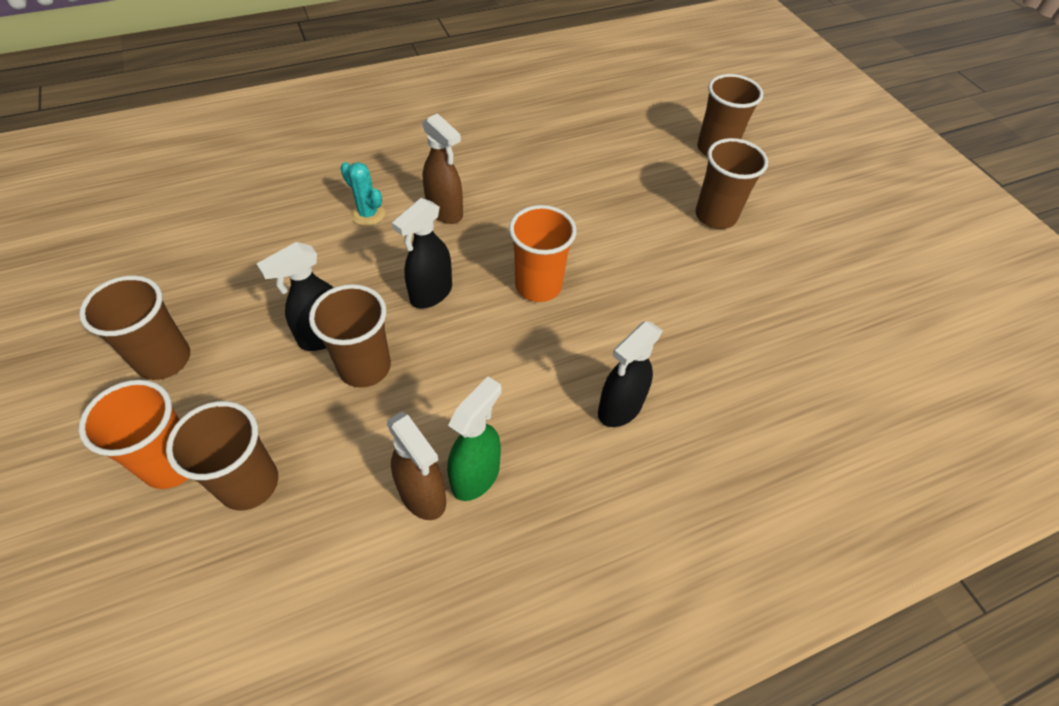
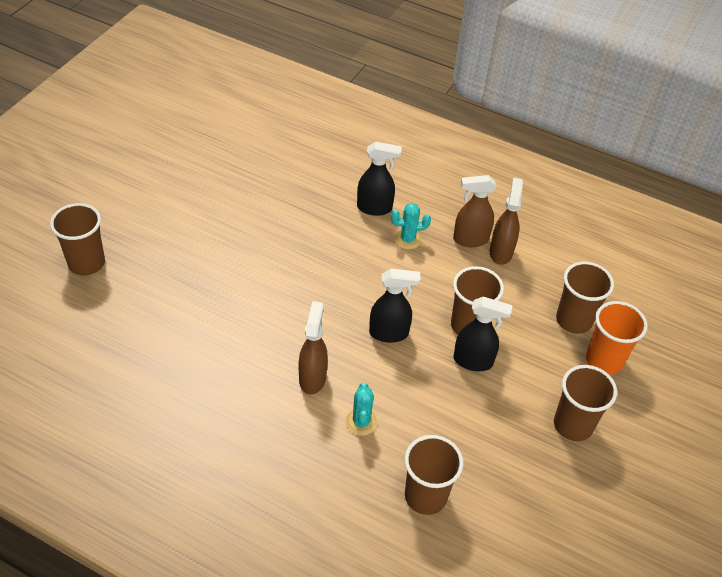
camera: 130 degrees left, 5 degrees down
(476, 476) = (470, 239): green spray bottle -> brown spray bottle
(538, 286) = (327, 286): orange cup -> none
(538, 404) = (408, 239): none -> turquoise cactus
(715, 216) = (172, 232): brown cup -> brown cup (425, 496)

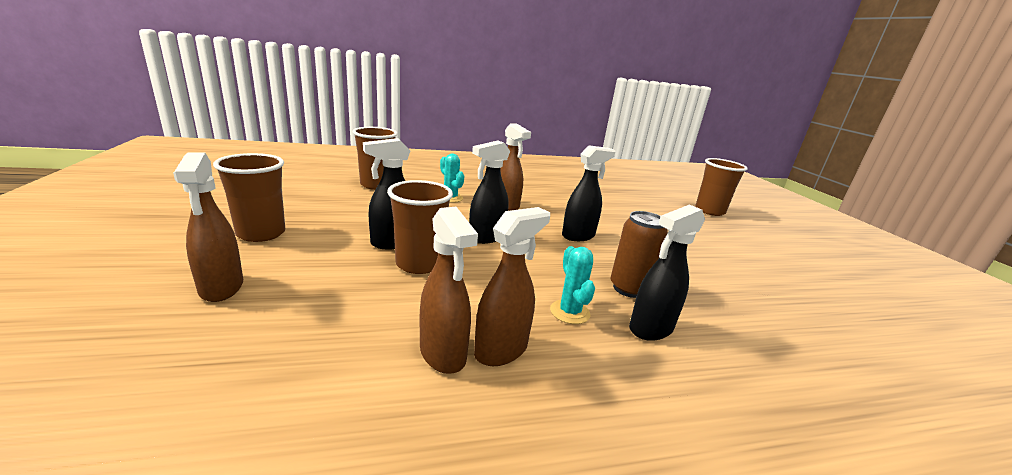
camera: 140 degrees right, 25 degrees down
(302, 297) = (578, 236): none -> black spray bottle
(345, 234) = (628, 288): none -> brown can
(408, 239) = (569, 312): turquoise cactus -> turquoise cactus turned 60 degrees counterclockwise
(573, 320) = (279, 313): brown cup -> none
(604, 360) = (221, 288): orange cup -> brown spray bottle

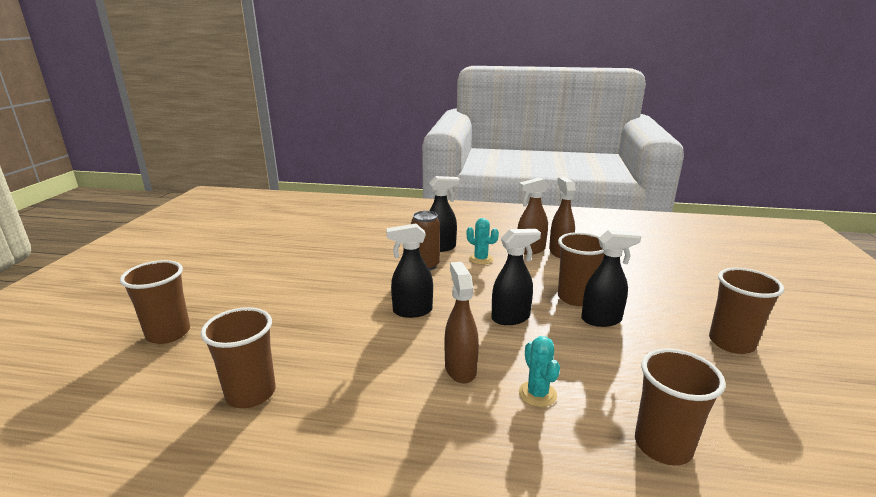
camera: 155 degrees left, 0 degrees up
(221, 288) = (703, 294): brown spray bottle -> none
(569, 312) = (481, 259): turquoise cactus -> turquoise cactus turned 60 degrees counterclockwise
(609, 192) = (251, 393): none -> brown cup

